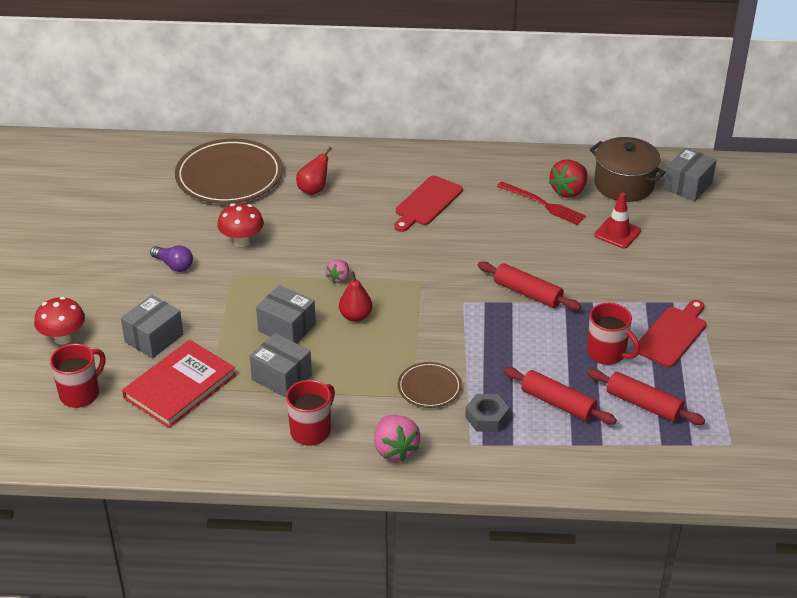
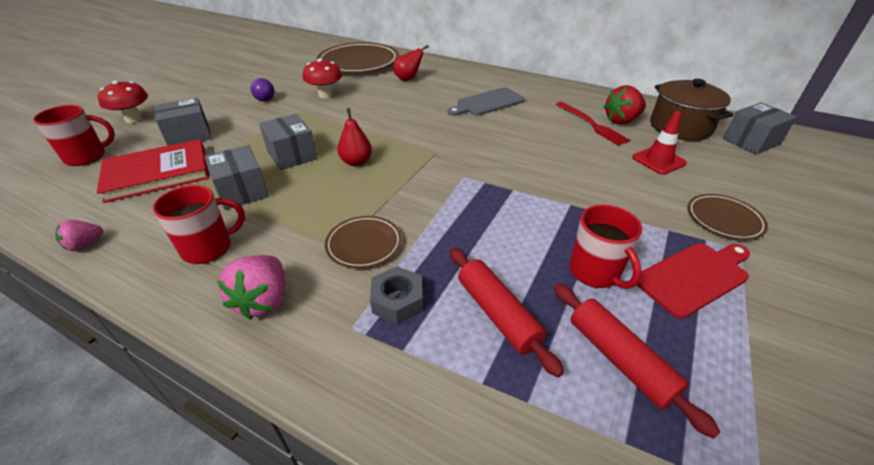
camera: 25 degrees right, 0 degrees up
(339, 278) = (370, 133): pink strawberry -> pink strawberry (85, 245)
(427, 203) = (488, 103): red cutting board -> grey cutting board
(527, 293) = (534, 186): red rolling pin -> none
(682, 279) = (724, 219): none -> brown plate

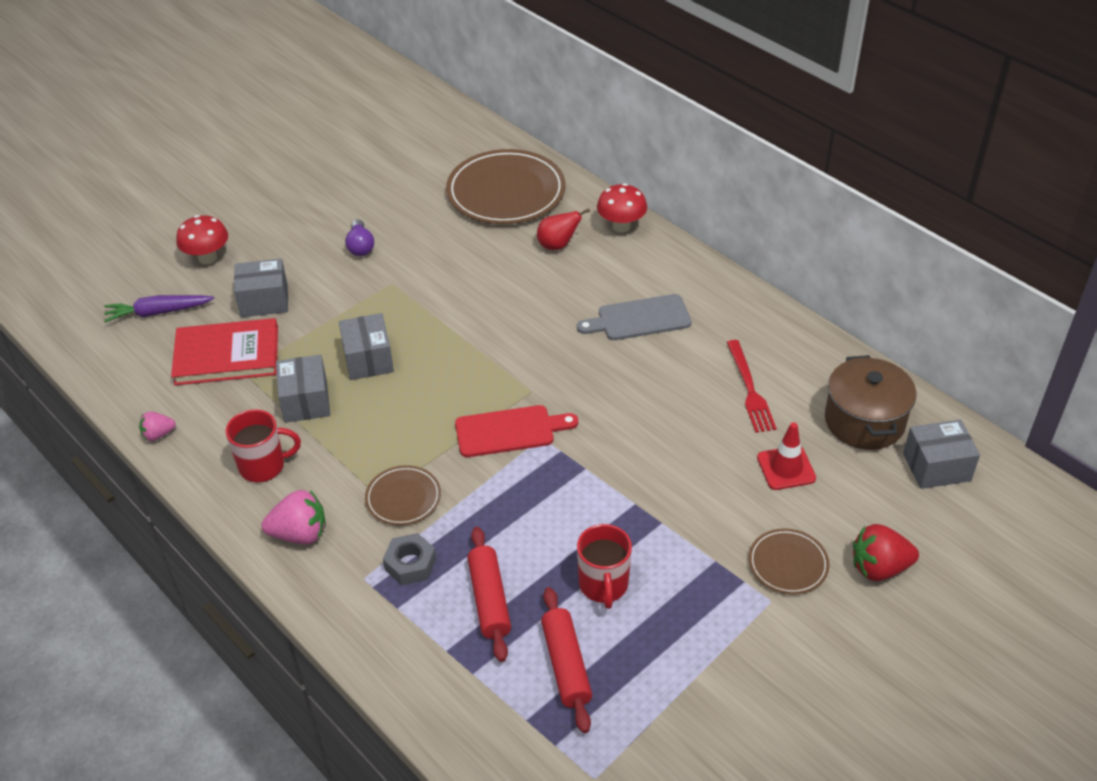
camera: 20 degrees right, 5 degrees up
(87, 157) = (158, 312): red mug -> purple carrot
(264, 301) = (300, 534): pink strawberry -> pink strawberry turned 120 degrees counterclockwise
(325, 95) = (437, 258): red mushroom -> red mushroom (621, 226)
(356, 162) = (434, 387): red pear -> none
(621, 120) = (795, 392): red strawberry -> red strawberry (879, 568)
(694, 277) = (695, 615): red cutting board -> red cutting board (509, 431)

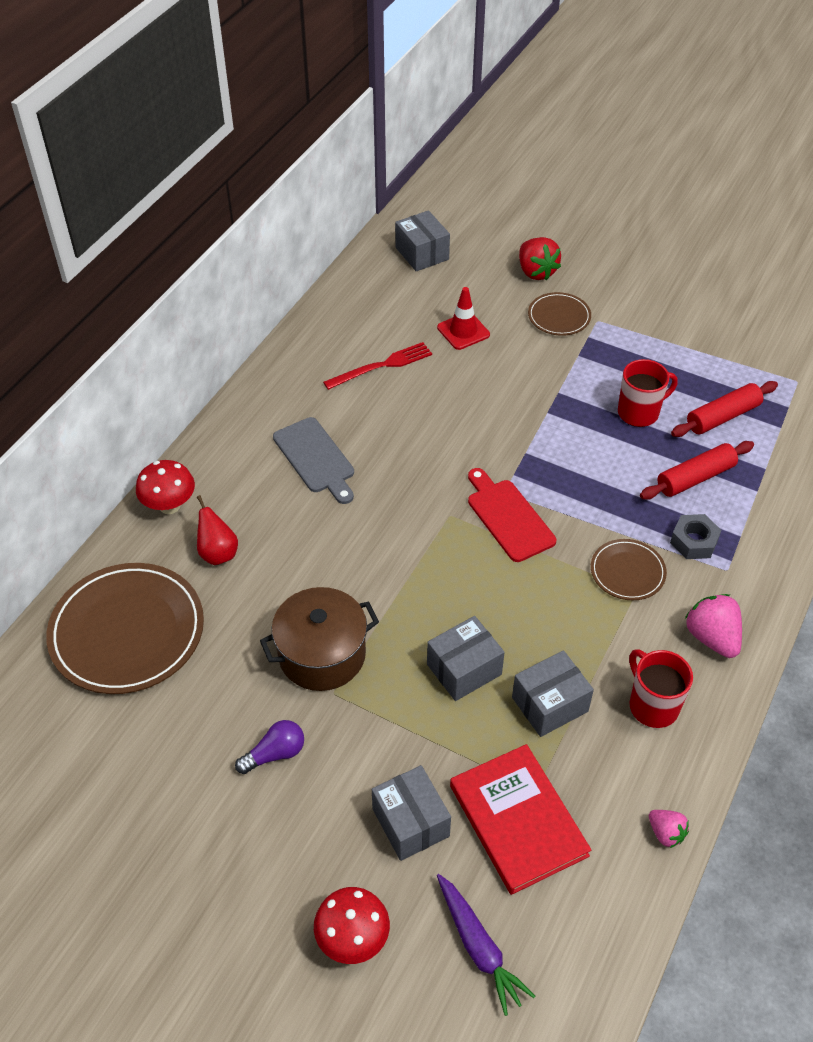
camera: 110 degrees left, 5 degrees up
(864, 421) = (390, 295): brown pot -> brown pot (322, 655)

